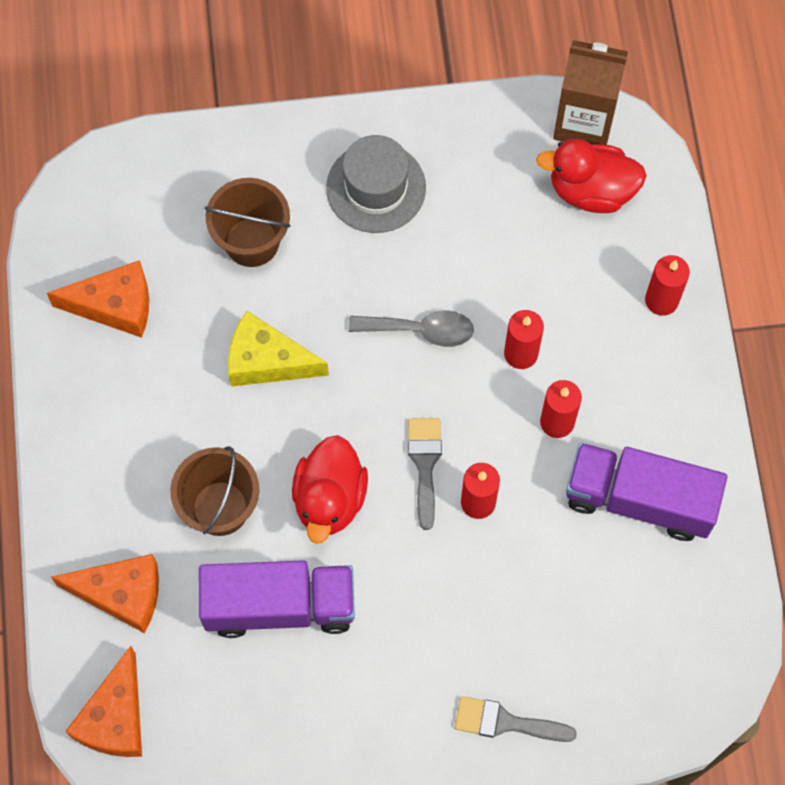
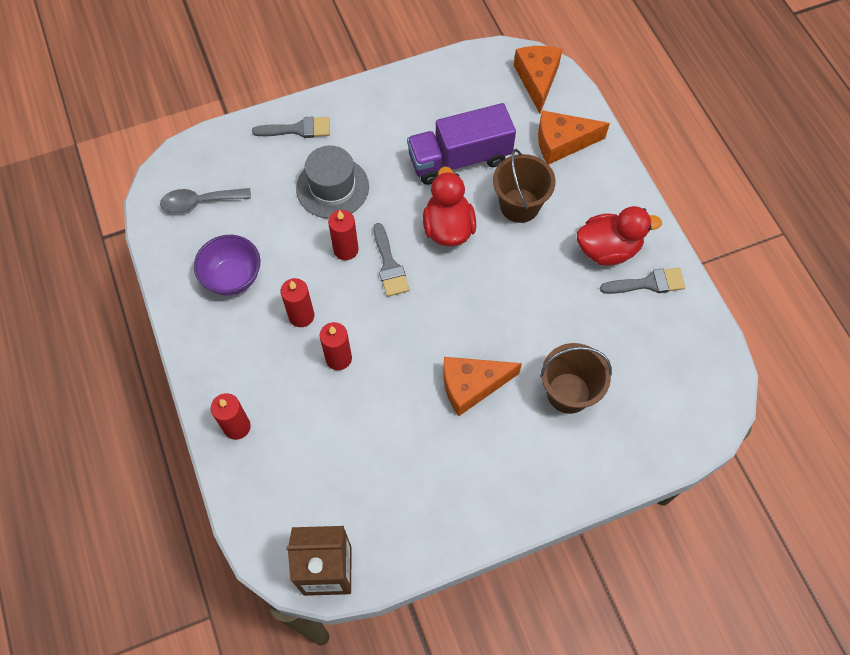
camera: 165 degrees right, 5 degrees down
(95, 352) = (648, 283): none -> grey brush
(115, 306) = (649, 319): orange cheese -> orange cheese (472, 386)
(267, 361) = (524, 307): yellow cheese -> none
(376, 187) = (487, 463): grey hat -> grey hat (332, 187)
(420, 330) = (418, 357): grey spoon -> grey spoon (199, 202)
(591, 190) = (309, 506): red duck -> red duck (608, 249)
(639, 499) = (233, 277): purple truck -> purple bowl

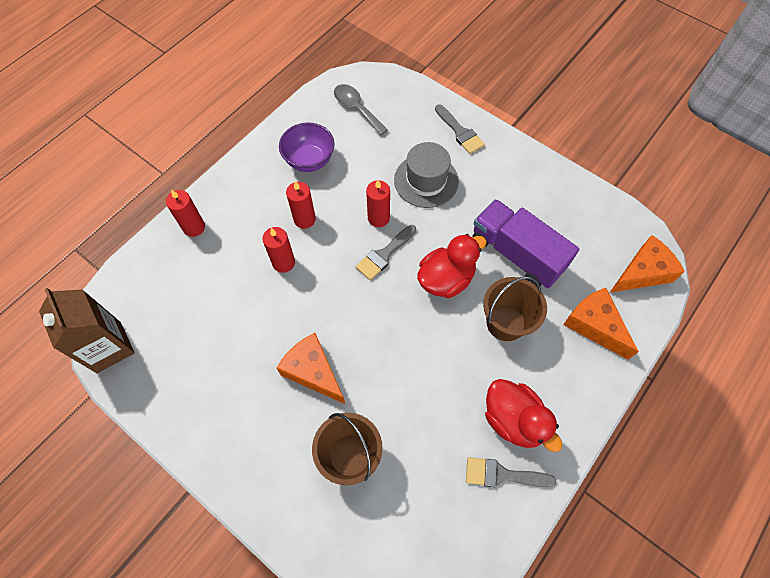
camera: 60 degrees right, 0 degrees up
(648, 283) = (502, 474): grey brush -> grey brush turned 135 degrees clockwise

